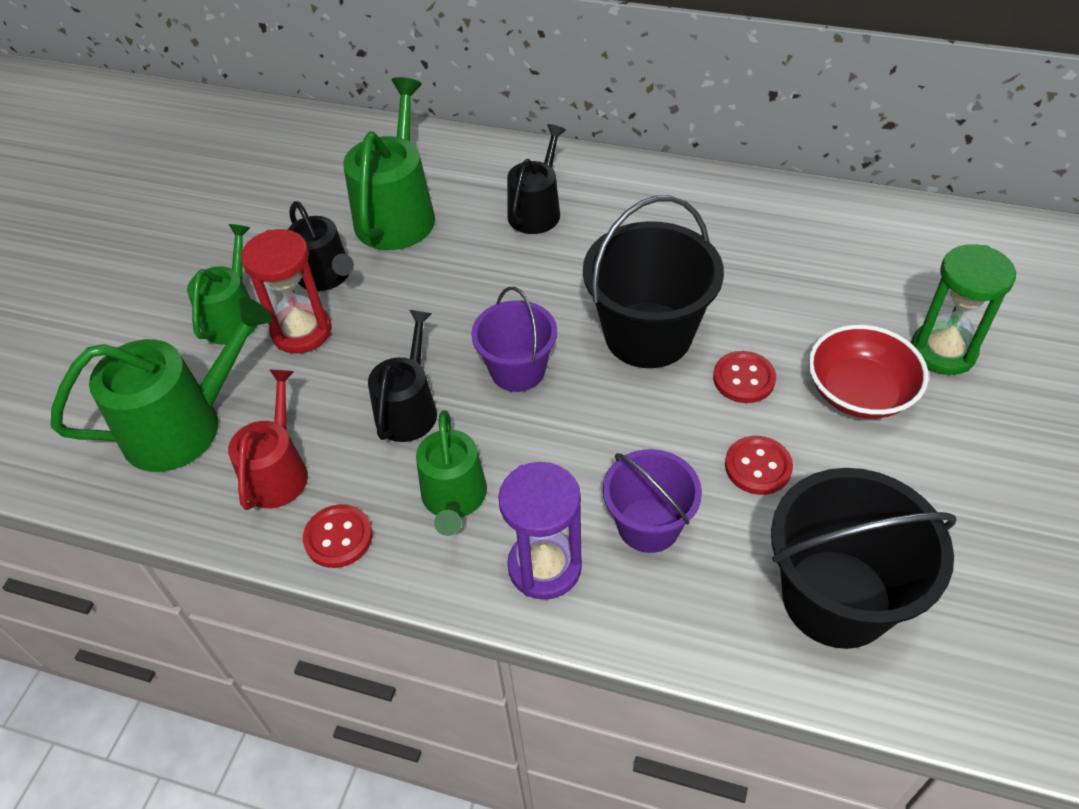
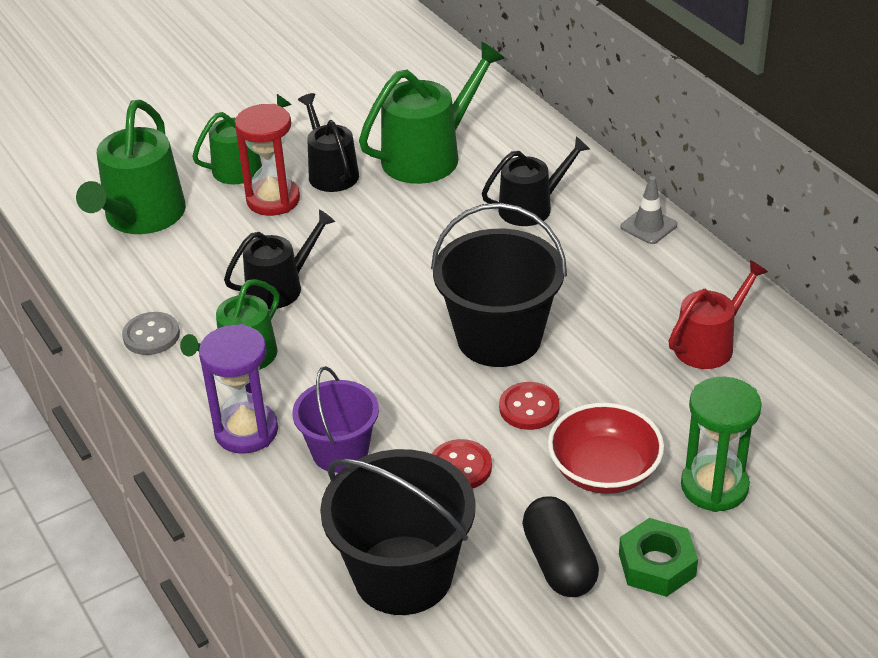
camera: 40 degrees right, 10 degrees down
(183, 425) = (141, 216): green watering can -> green watering can turned 90 degrees clockwise
(278, 472) = (161, 277): red watering can -> red watering can (709, 344)
(326, 276) = (331, 172): black watering can -> black watering can turned 150 degrees clockwise
(338, 537) = (151, 335): red button -> grey button
(517, 370) = (379, 306): purple bucket -> none
(643, 176) = (648, 226): none -> grey traffic cone
(927, 493) = (559, 563): none -> black capsule
(988, 442) = (657, 565): none -> green nut

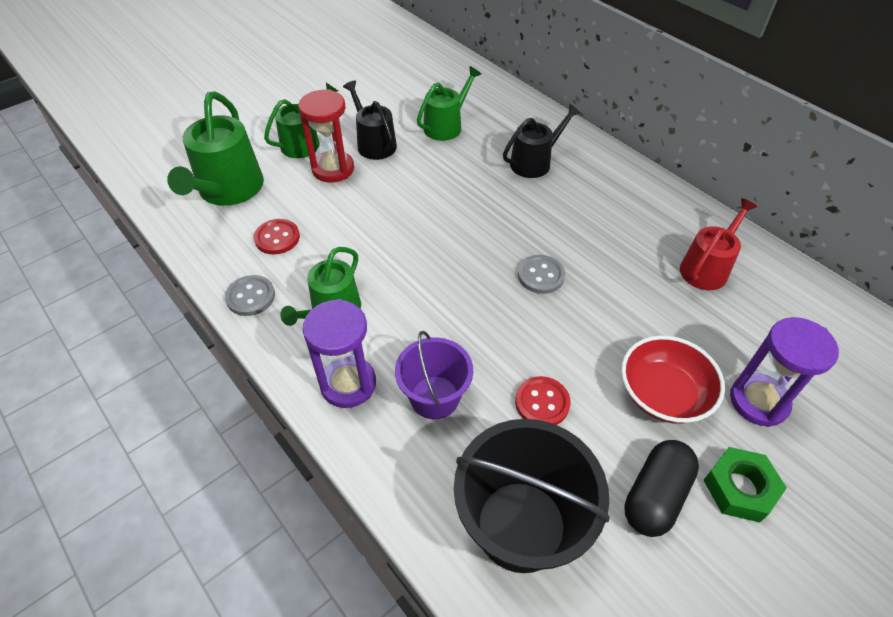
camera: 10 degrees left, 10 degrees up
(280, 287) = (353, 244): black watering can -> none
(428, 156) = (446, 126): green watering can -> green watering can, size x0.65
(499, 338) = (541, 275): black bucket -> grey button
(529, 408) = (583, 339): red button -> red button (277, 238)
(559, 563) = (655, 496): black capsule -> black capsule turned 60 degrees clockwise
(648, 226) = (626, 171): grey traffic cone -> none
(714, 486) = (758, 401): green hourglass -> purple hourglass

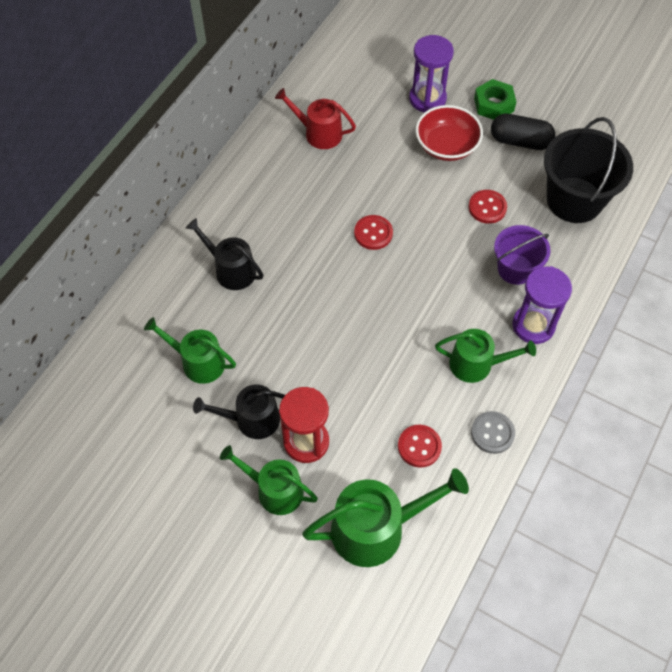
camera: 110 degrees left, 10 degrees up
(374, 144) = (252, 419): black watering can -> black watering can turned 45 degrees clockwise
(541, 275) = (373, 233): grey button -> red button

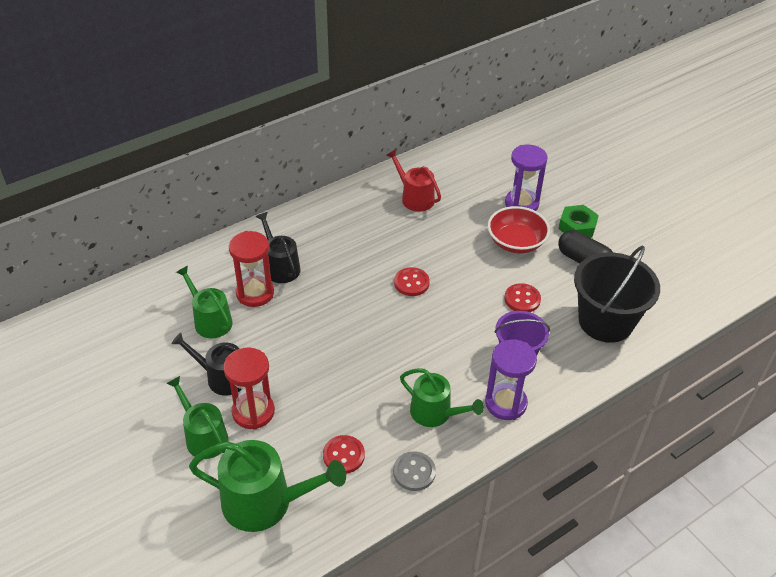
camera: 25 degrees right, 15 degrees down
(224, 311) = (255, 293): none -> red hourglass

